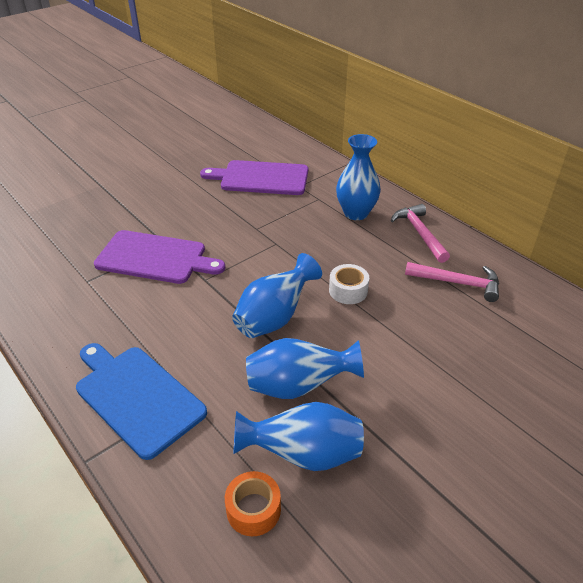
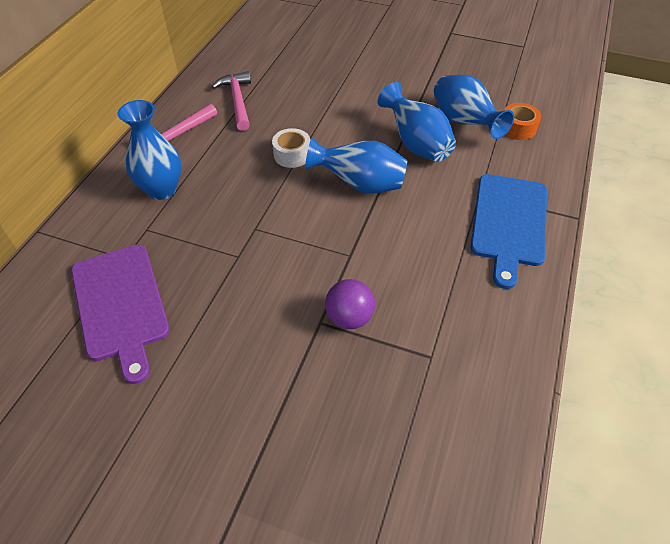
camera: 120 degrees left, 10 degrees up
(155, 258) = (349, 317): purple cutting board -> purple ball

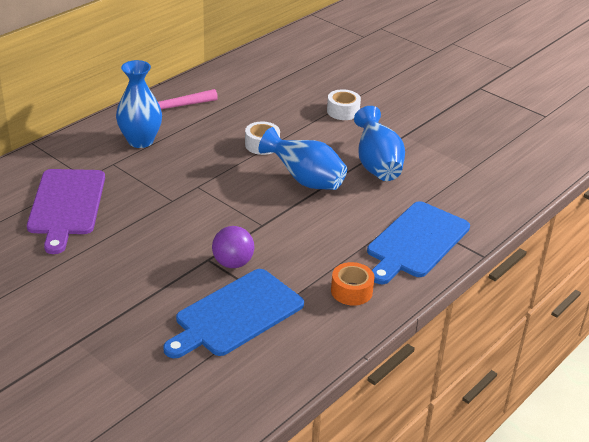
camera: 20 degrees right, 15 degrees down
(237, 101) = (241, 94): pink hammer -> none
(346, 92) = (343, 111): none -> white tape
(393, 388) = (236, 314): none -> blue cutting board
(464, 123) = (434, 161): blue vase -> none
(518, 128) = (483, 178): orange tape -> orange tape (351, 291)

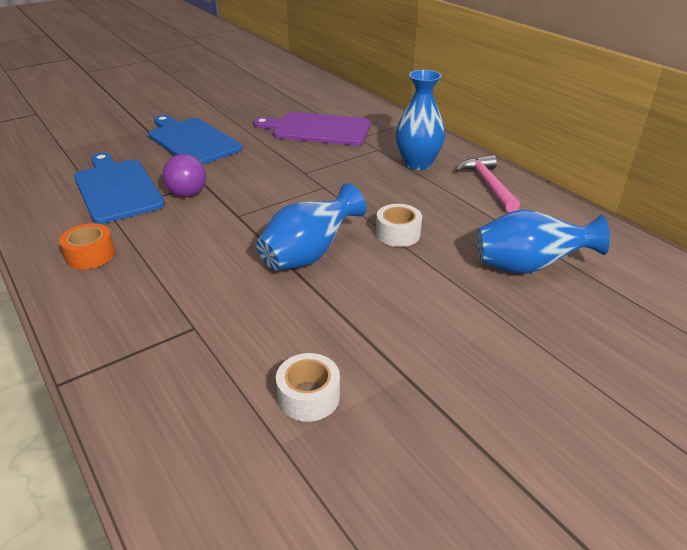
camera: 105 degrees right, 0 degrees up
(343, 111) = (485, 317): white tape -> white tape (308, 396)
(377, 165) = (324, 324): blue vase -> blue vase (528, 267)
(416, 242) = (134, 323): blue cutting board -> blue cutting board (192, 140)

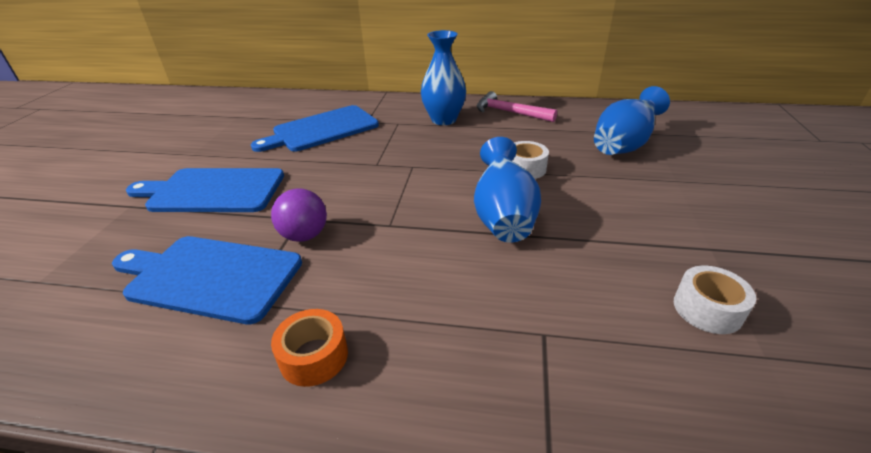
camera: 45 degrees left, 0 degrees up
(318, 129) = (322, 129): purple cutting board -> blue cutting board

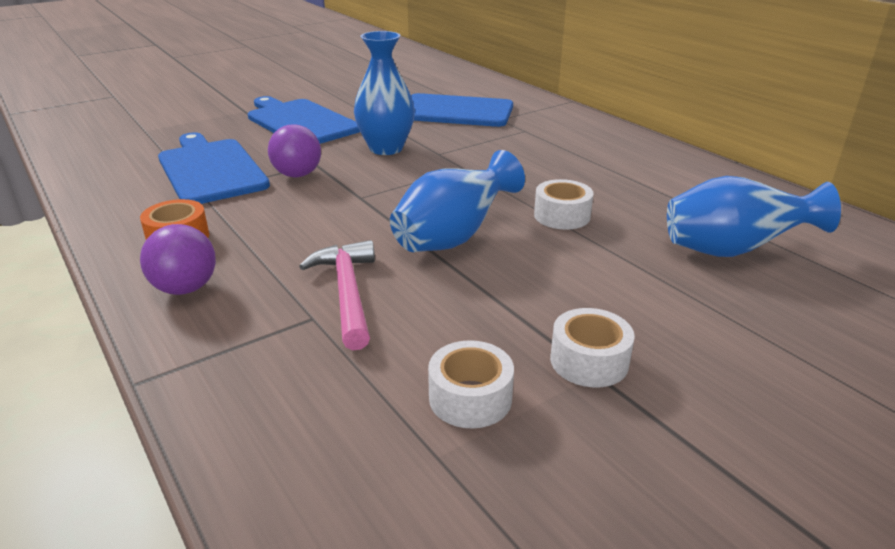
camera: 45 degrees right, 5 degrees down
(416, 392) = (185, 288): none -> purple ball
(443, 120) = (575, 144): blue vase -> blue vase (386, 148)
(509, 112) = (664, 165): pink hammer -> pink hammer (347, 293)
(697, 244) = (589, 361): none -> white tape

